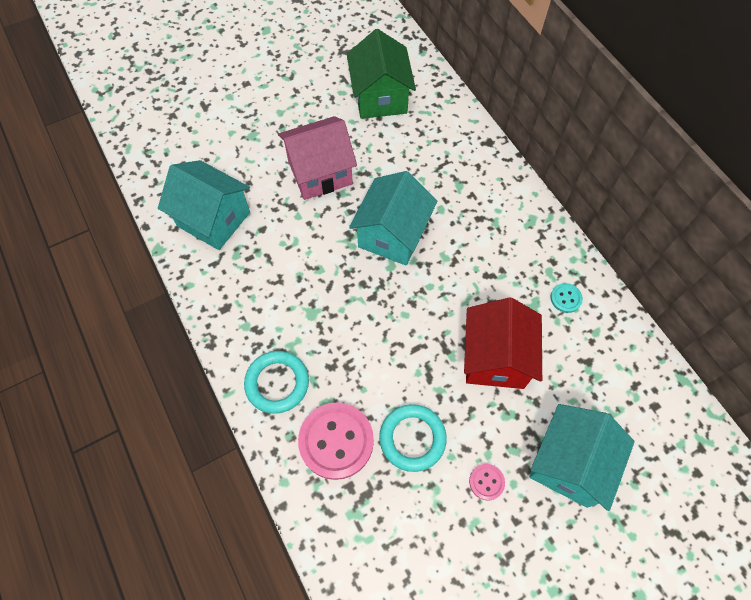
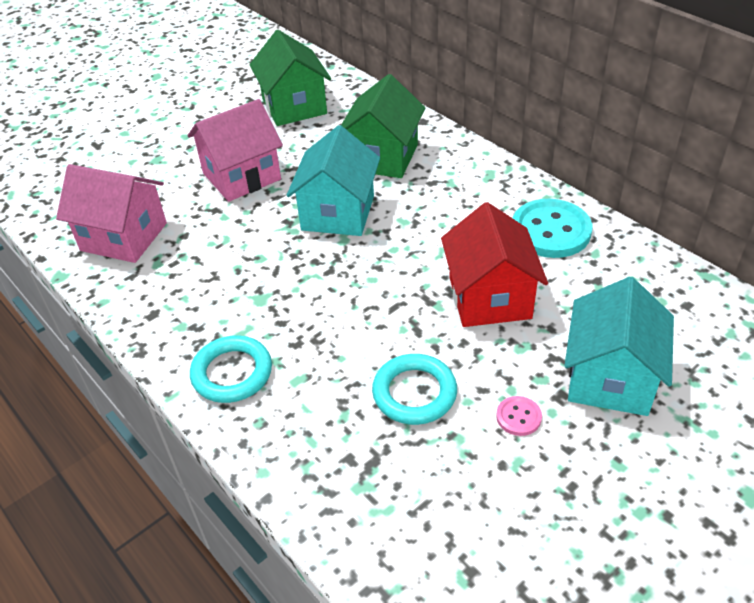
camera: 10 degrees left, 20 degrees down
(213, 219) = (124, 237): turquoise house -> pink house
(336, 441) = (320, 415): pink button -> none
(444, 178) = (382, 157): none -> green house
(565, 298) = (550, 231): turquoise button -> turquoise button, size x2.19

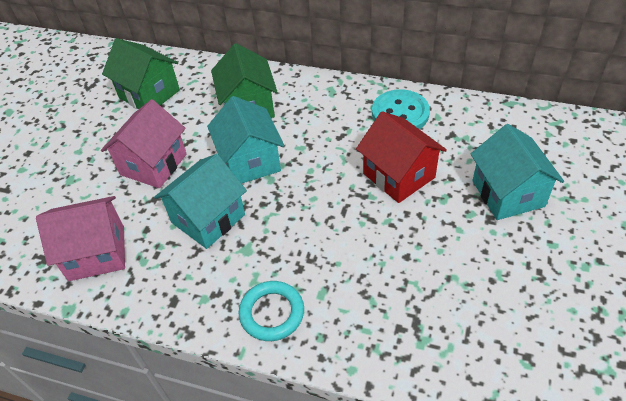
camera: 30 degrees left, 5 degrees up
(249, 251) = (208, 218): none -> turquoise house
(414, 393) = (404, 262): turquoise ring -> none
(518, 417) = (477, 245): pink button -> none

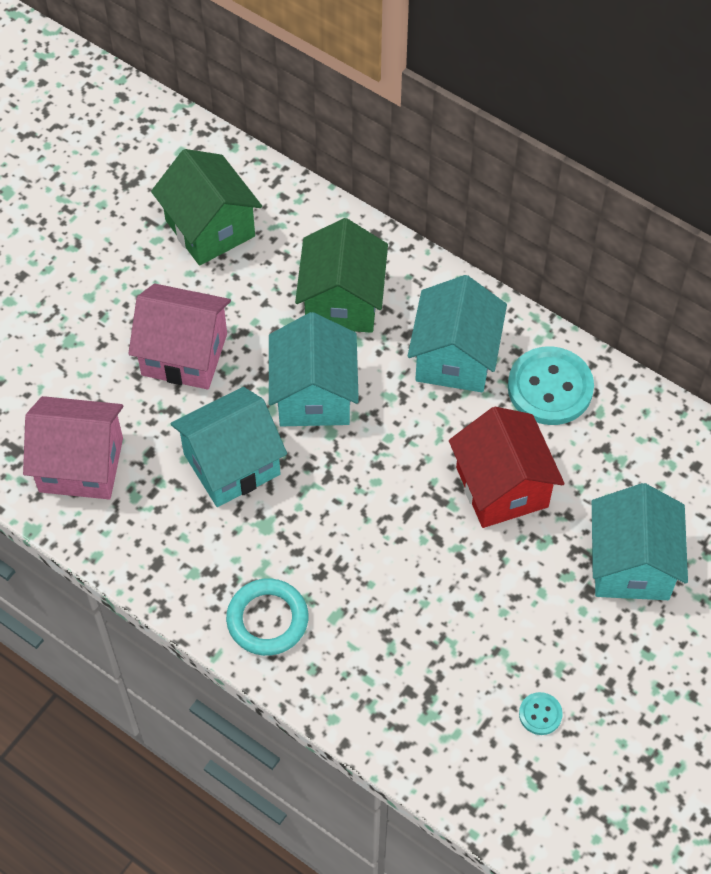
camera: 15 degrees right, 10 degrees up
(153, 164) = (184, 354): pink house -> pink house turned 60 degrees clockwise
(333, 115) = (455, 357): none -> turquoise house
(503, 311) = (540, 714): none -> turquoise button

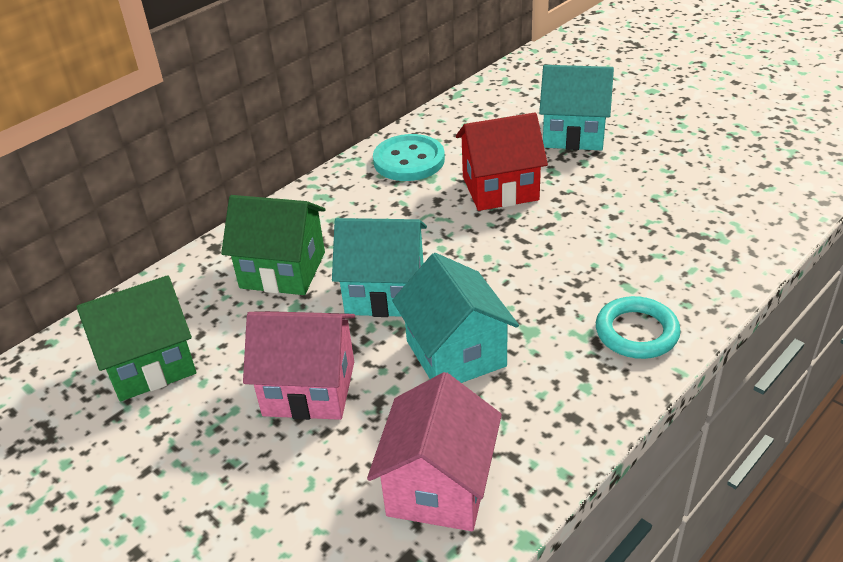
camera: 80 degrees left, 20 degrees down
(184, 354) = (309, 388): pink house -> pink house turned 75 degrees clockwise
(455, 357) = (366, 206): turquoise house -> none
(540, 714) = (708, 181): turquoise button -> none

